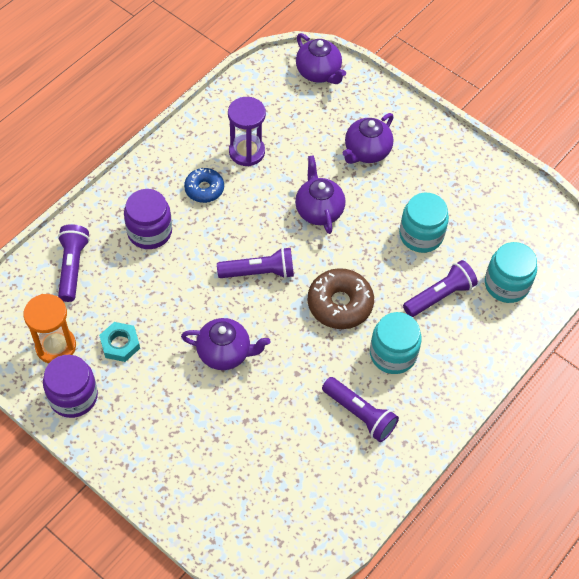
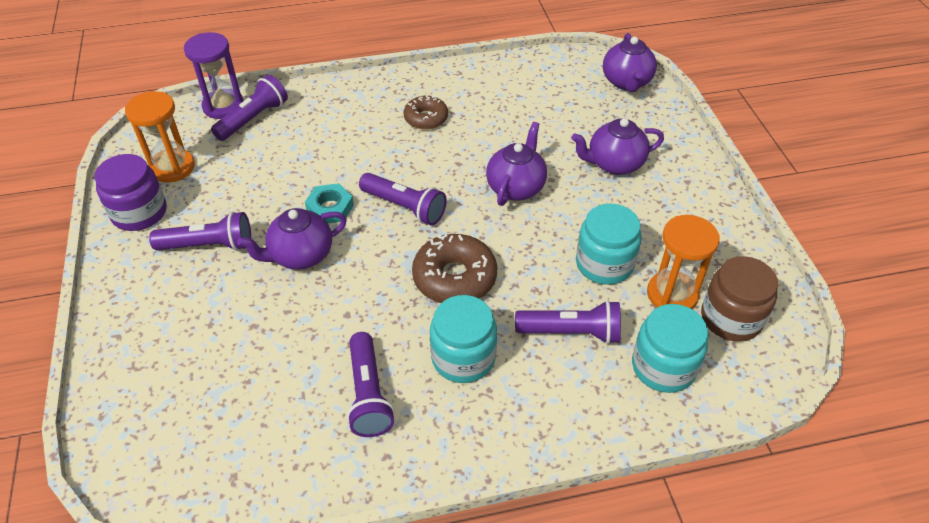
camera: 40 degrees right, 10 degrees down
(120, 344) = (222, 195): turquoise nut -> turquoise nut (330, 208)
(149, 231) = (344, 126): purple jar -> none
(153, 387) = (208, 245): none -> purple flashlight
(204, 189) = (426, 118): blue donut -> brown donut
(225, 353) = (300, 255): purple teapot -> purple teapot turned 105 degrees clockwise
(247, 152) = (494, 109): purple hourglass -> purple hourglass (223, 106)
(476, 232) = (672, 294): none -> orange hourglass
(519, 227) = (731, 318): none -> brown jar

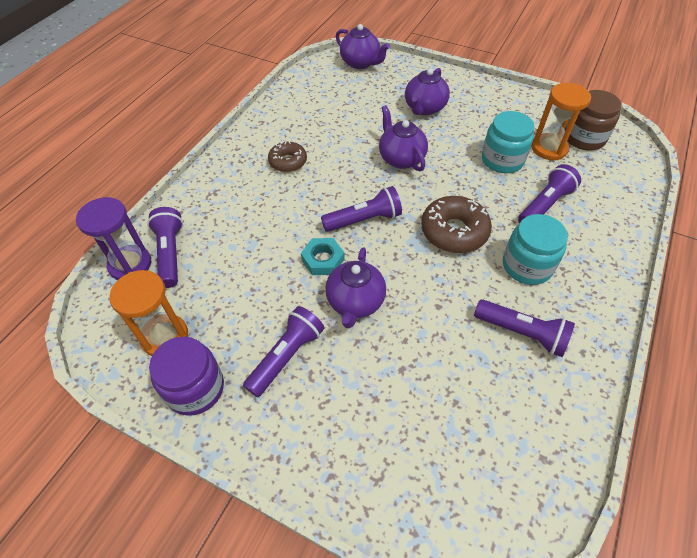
camera: 50 degrees left, 5 degrees up
(663, 367) = (599, 183): turquoise jar -> none

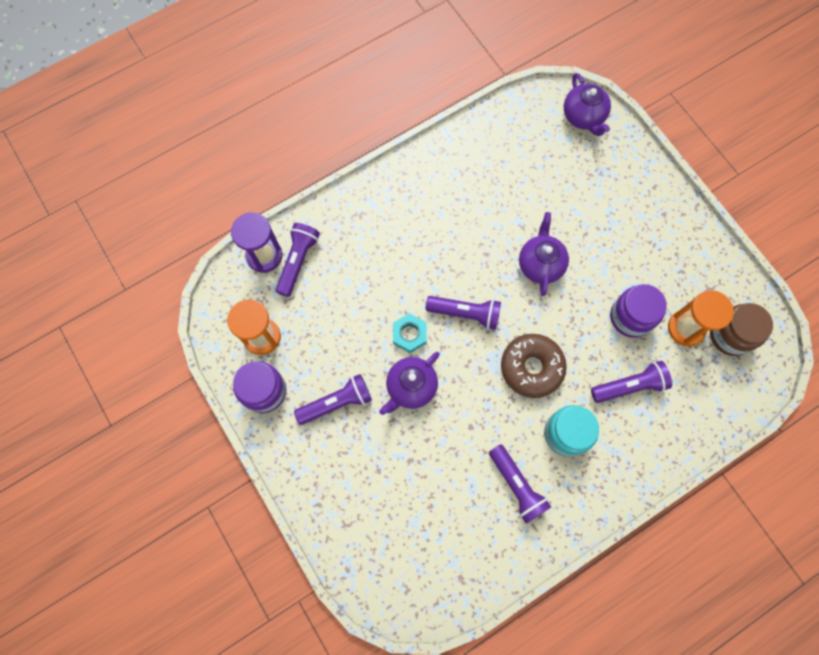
camera: 30 degrees right, 20 degrees up
(288, 162) = (439, 213): brown donut -> none
(424, 108) = (604, 214): purple teapot -> none
(502, 160) = (631, 317): turquoise jar -> purple jar

